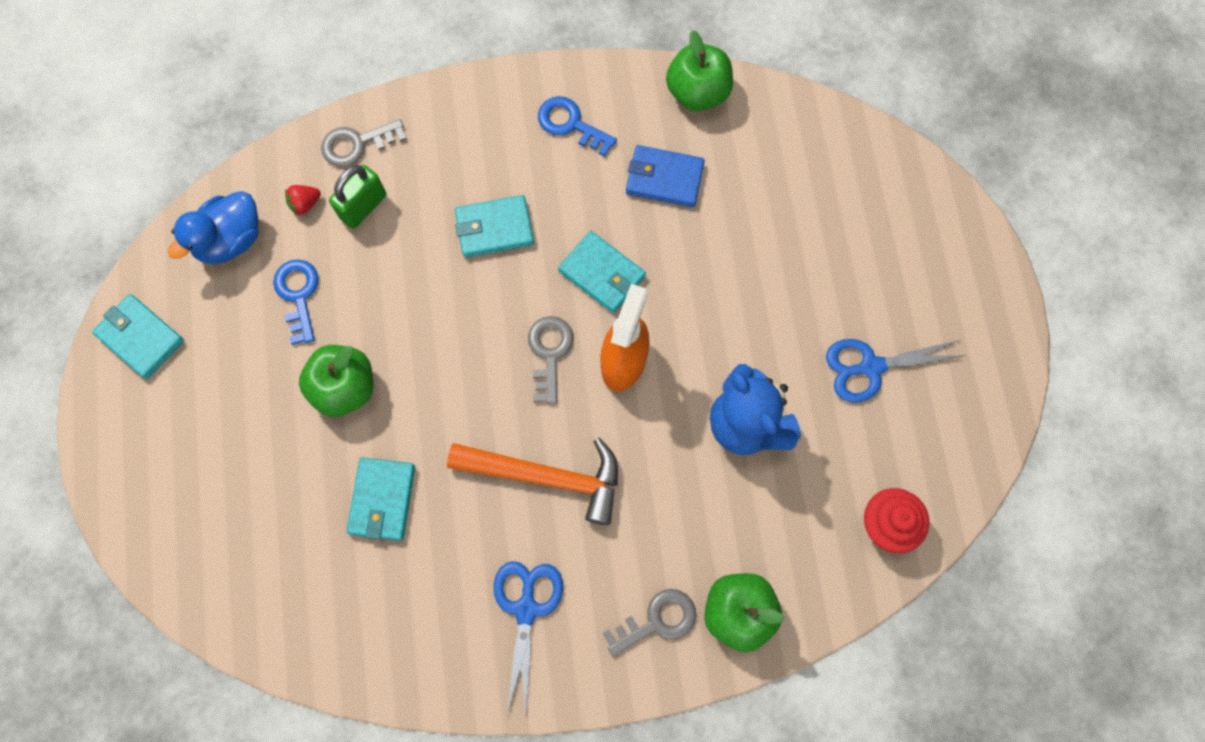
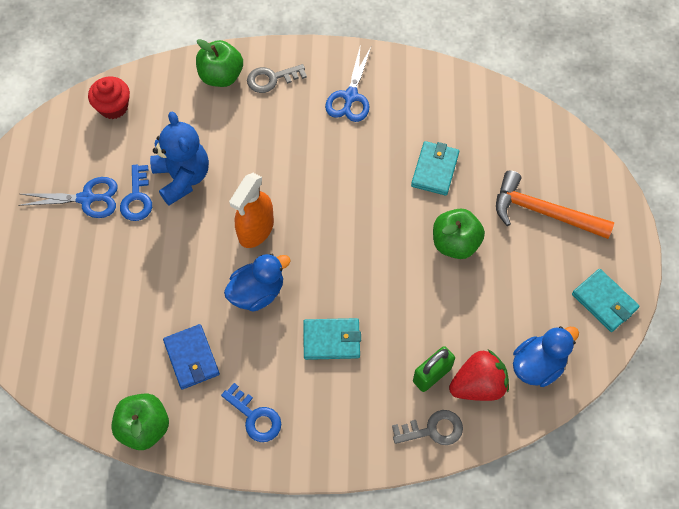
camera: 170 degrees left, 10 degrees down
(298, 295) = (486, 313): blue key -> blue key (137, 198)
(305, 204) = (478, 385): red strawberry -> red strawberry, size x2.13
(546, 476) = (324, 167): orange hammer -> orange hammer (543, 212)
(549, 353) = (307, 243): grey key -> none
(602, 274) = (257, 292): turquoise wallet -> blue duck
(664, 178) = (192, 358): blue wallet -> blue wallet turned 45 degrees clockwise

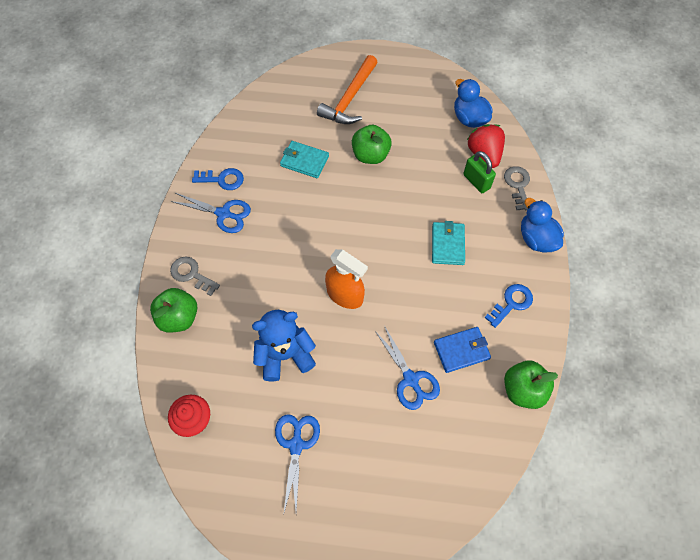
camera: 85 degrees left, 0 degrees up
(137, 198) = (301, 396): blue key -> blue key (222, 179)
(156, 304) = (411, 379): none -> blue scissors
(257, 292) = (404, 296): blue duck -> blue duck (536, 239)
(272, 79) = (191, 274): grey key -> grey key turned 135 degrees clockwise
(604, 301) = (423, 75): turquoise wallet -> none

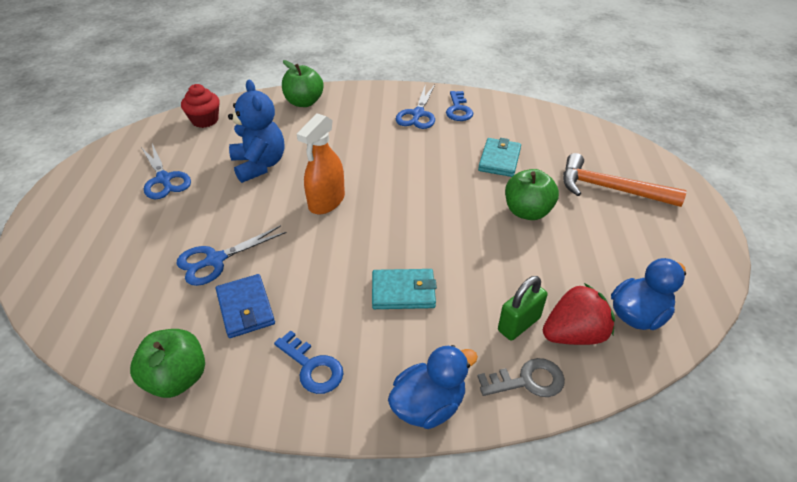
camera: 85 degrees right, 20 degrees down
(191, 274) = (348, 104): grey key -> none
(296, 445) = (164, 179): blue scissors -> blue scissors turned 60 degrees clockwise

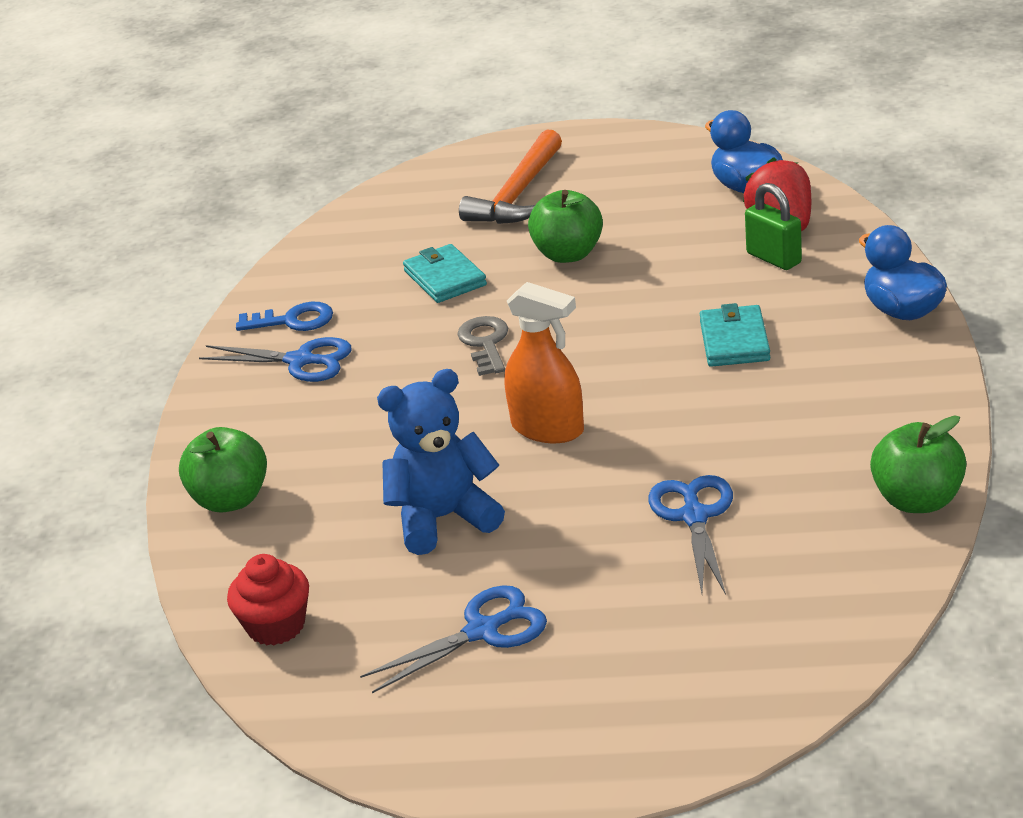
camera: 85 degrees left, 10 degrees down
(215, 260) = (694, 516): blue scissors -> blue scissors turned 150 degrees counterclockwise
(245, 308) = (786, 467): blue wallet -> none
(312, 367) = (872, 395): blue key -> none
(499, 160) = (445, 278): turquoise wallet -> turquoise wallet turned 45 degrees clockwise
(527, 381) = (853, 252): grey key -> grey key (485, 343)

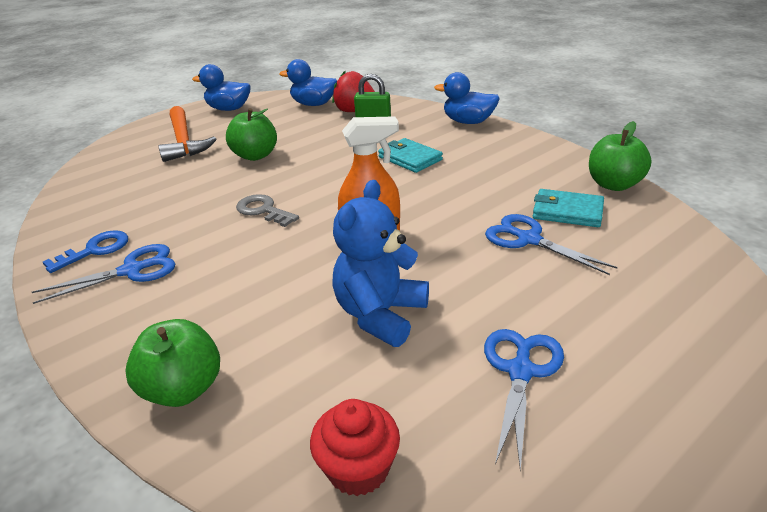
camera: 45 degrees left, 0 degrees up
(445, 278) = (188, 190): turquoise wallet -> turquoise wallet (567, 211)
(630, 152) = (229, 109): none -> blue duck

